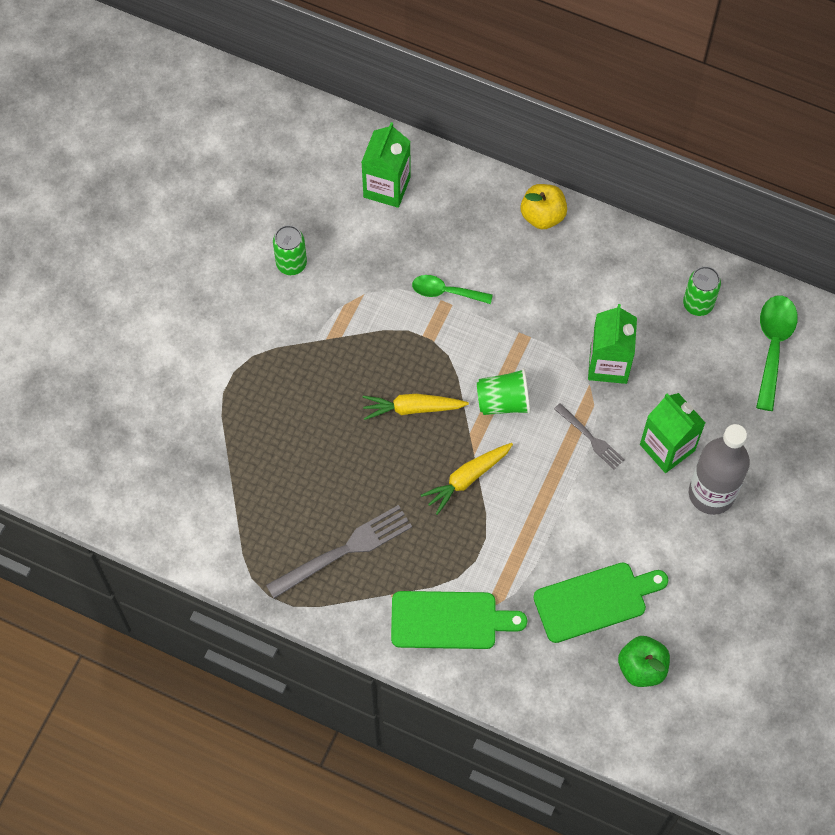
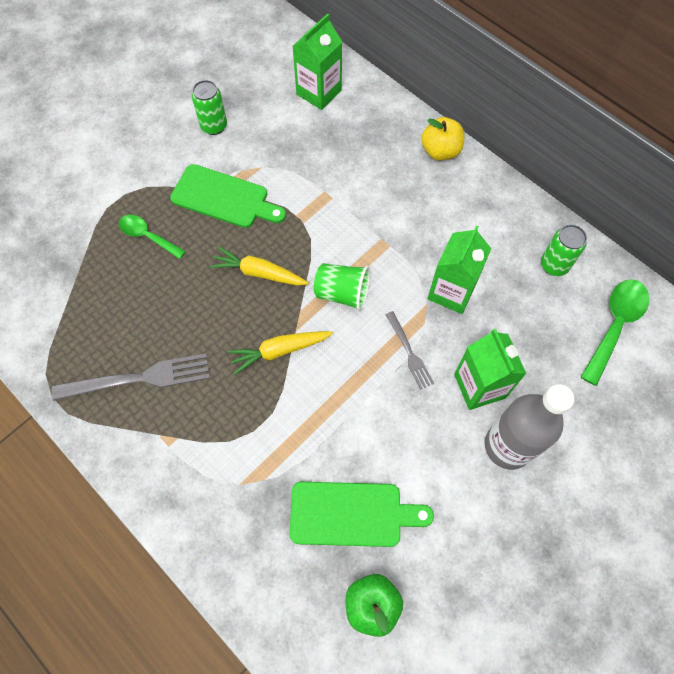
camera: 20 degrees right, 0 degrees up
(445, 292) = (331, 186): green spoon -> green spoon (147, 236)
(449, 620) = (203, 481): green cutting board -> green cutting board (224, 198)

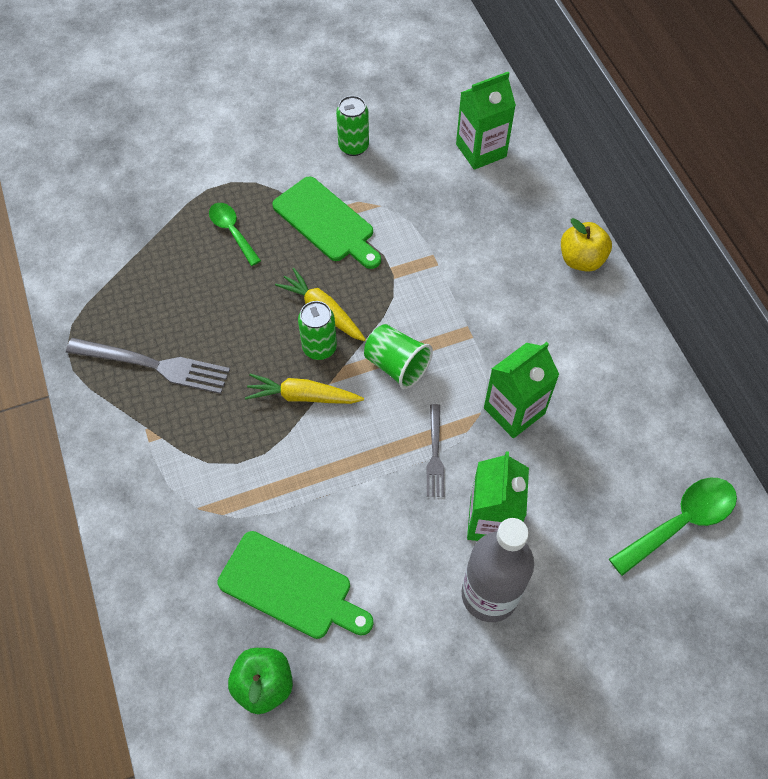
camera: 25 degrees right, 5 degrees down
(554, 265) = (645, 430): green can -> green can (319, 348)

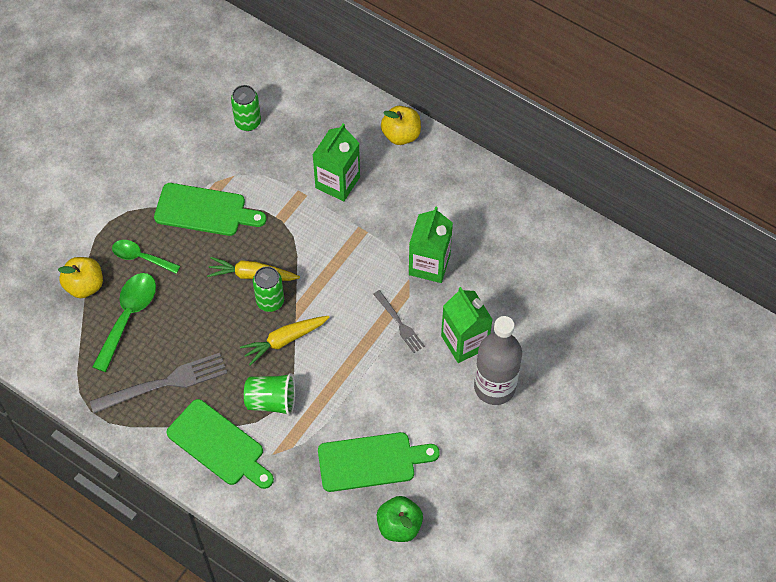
camera: 35 degrees left, 0 degrees up
(153, 462) = (219, 445): none -> green cutting board
(161, 227) = (85, 285): none -> yellow apple
(353, 146) = (179, 142): green can -> green can (248, 122)
(397, 365) = (331, 281): green cup -> green cup (271, 401)
(481, 150) = (275, 92): green carton -> green carton (337, 182)
(680, 522) = (576, 272): green spoon -> green spoon (128, 316)

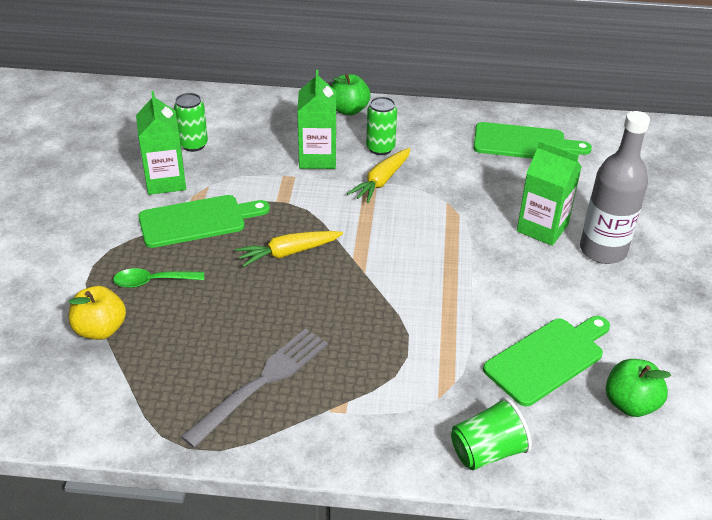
camera: 30 degrees left, 20 degrees down
(128, 316) = (173, 338): green spoon -> none
(219, 445) = (371, 415): green cutting board -> green cutting board (524, 143)
(270, 301) = (325, 267): green can -> green can (380, 148)
(271, 401) = (396, 349): green cup -> green cup (487, 451)
(284, 340) = (366, 292): yellow carrot -> yellow carrot (381, 181)
(400, 324) = (470, 237): grey fork -> none
(401, 135) = (348, 110): yellow apple -> green apple
(429, 264) = (456, 185): green carton -> green carton (165, 181)

